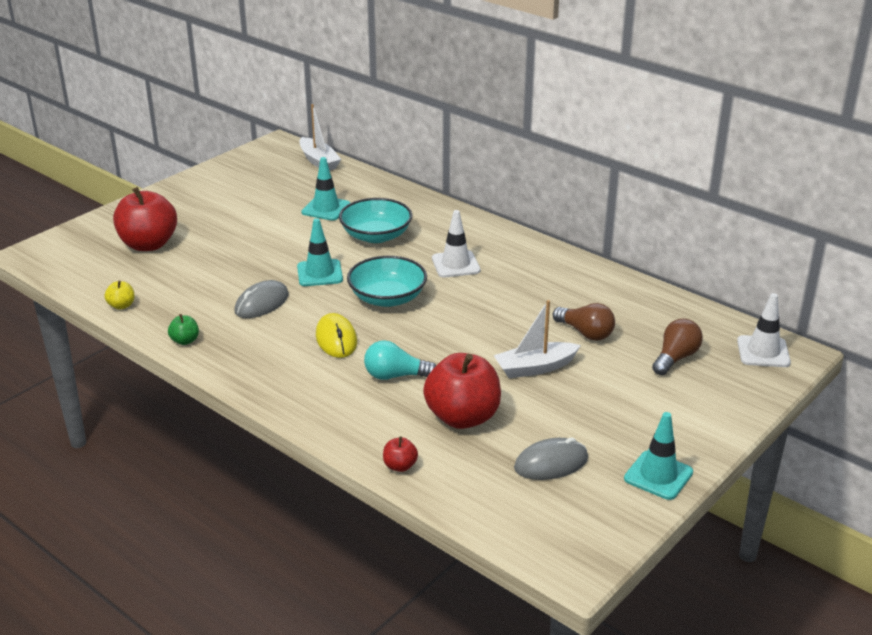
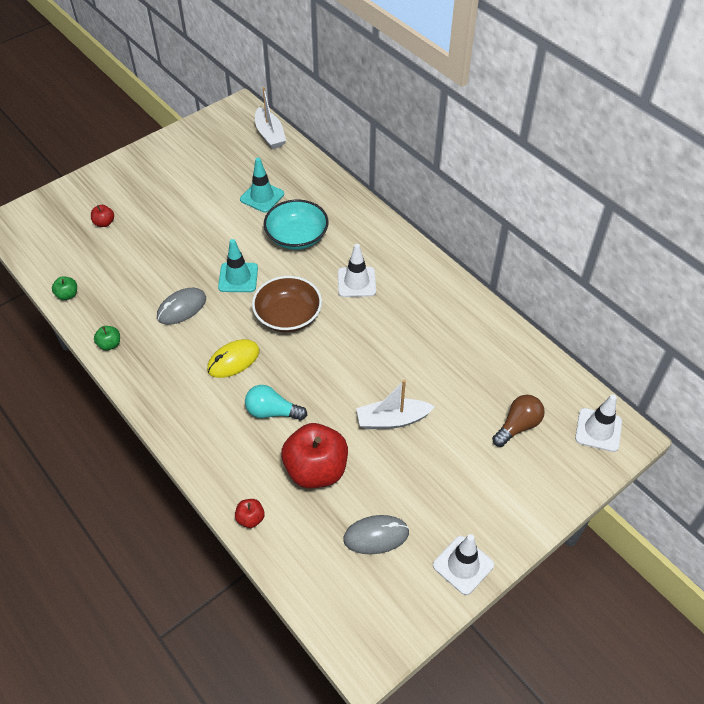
camera: 10 degrees right, 20 degrees up
(121, 305) = (67, 295): yellow apple -> green apple
(148, 244) = (104, 223): red apple -> red apple, size x0.43
(336, 339) = (233, 360): yellow mouse -> yellow mouse turned 60 degrees clockwise
(387, 298) = (288, 316): turquoise bowl -> brown bowl
(585, 333) = (447, 383): brown light bulb -> none
(658, 475) = (463, 565): turquoise traffic cone -> white traffic cone

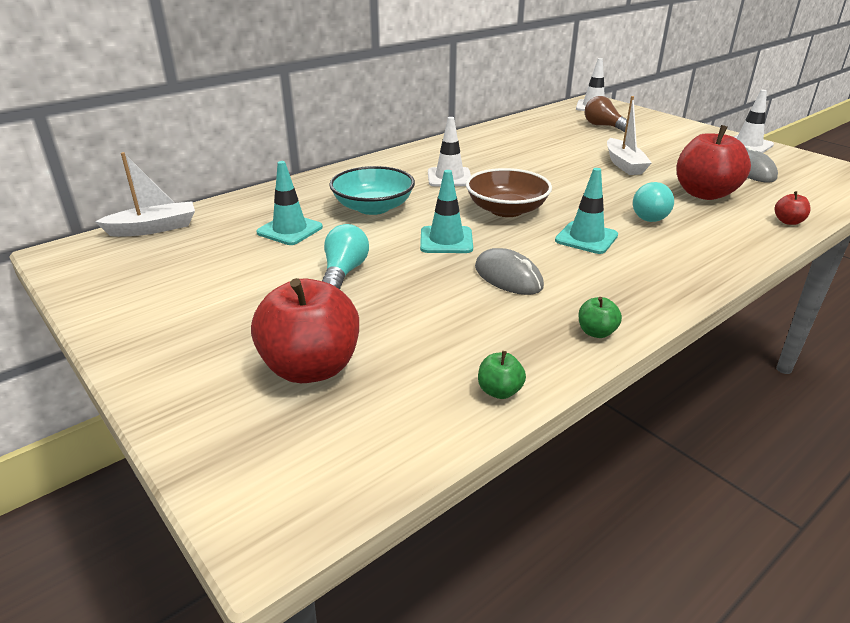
camera: 90 degrees left, 20 degrees down
(104, 223) = (311, 368): red apple -> red apple, size x2.31
(200, 228) = (344, 272): none -> turquoise light bulb
(233, 360) = (586, 238): yellow mouse -> turquoise traffic cone

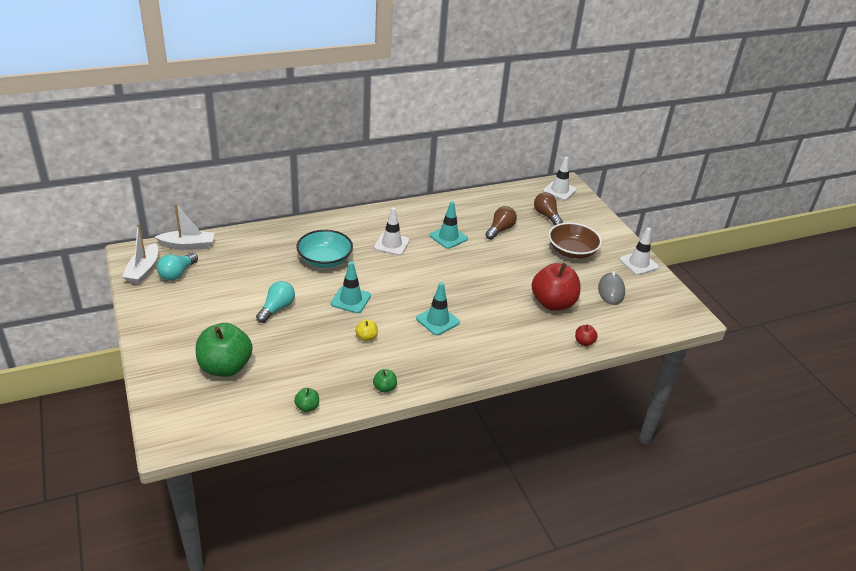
camera: 15 degrees right, 5 degrees up
(290, 230) = (264, 267): turquoise traffic cone -> turquoise traffic cone (448, 237)
(311, 368) = (225, 367): red apple -> green apple
(506, 210) = (407, 283): brown bowl -> brown bowl (572, 251)
(508, 277) = (366, 337): grey mouse -> yellow apple
(566, 144) = (500, 230): none -> brown light bulb
(624, 164) = (523, 261): white boat -> white boat (143, 270)
(648, 215) = (495, 312): turquoise light bulb -> turquoise light bulb (177, 274)

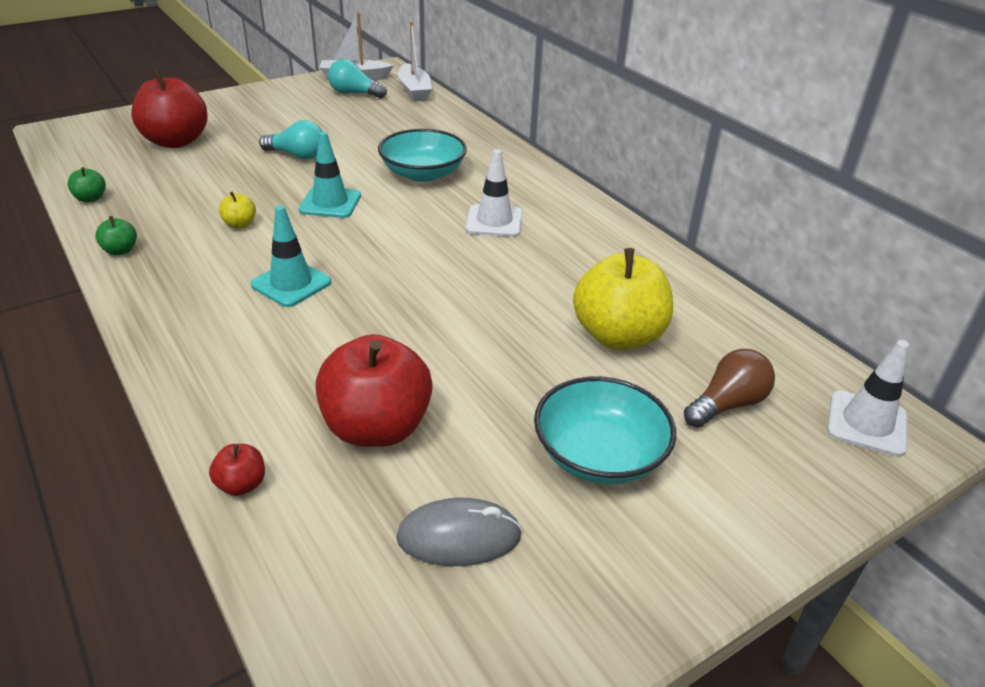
camera: 80 degrees right, 0 degrees up
(225, 367) = (176, 141): green apple -> red apple
(448, 237) = (550, 275): turquoise traffic cone -> none
(500, 230) = (618, 336): brown light bulb -> yellow apple
(572, 251) = (599, 454): brown bowl -> turquoise bowl
(638, 263) = (618, 605): white traffic cone -> none

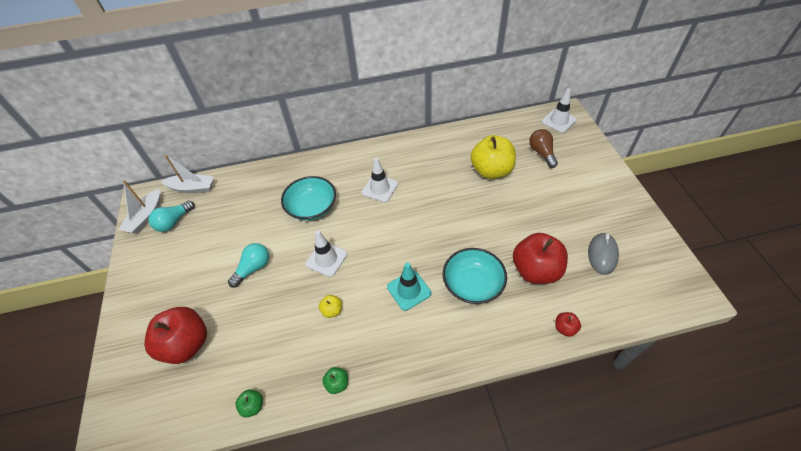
camera: 65 degrees left, 15 degrees up
(330, 203) = (326, 259): turquoise traffic cone -> white traffic cone
(599, 454) = (563, 199): turquoise bowl -> turquoise bowl (472, 284)

